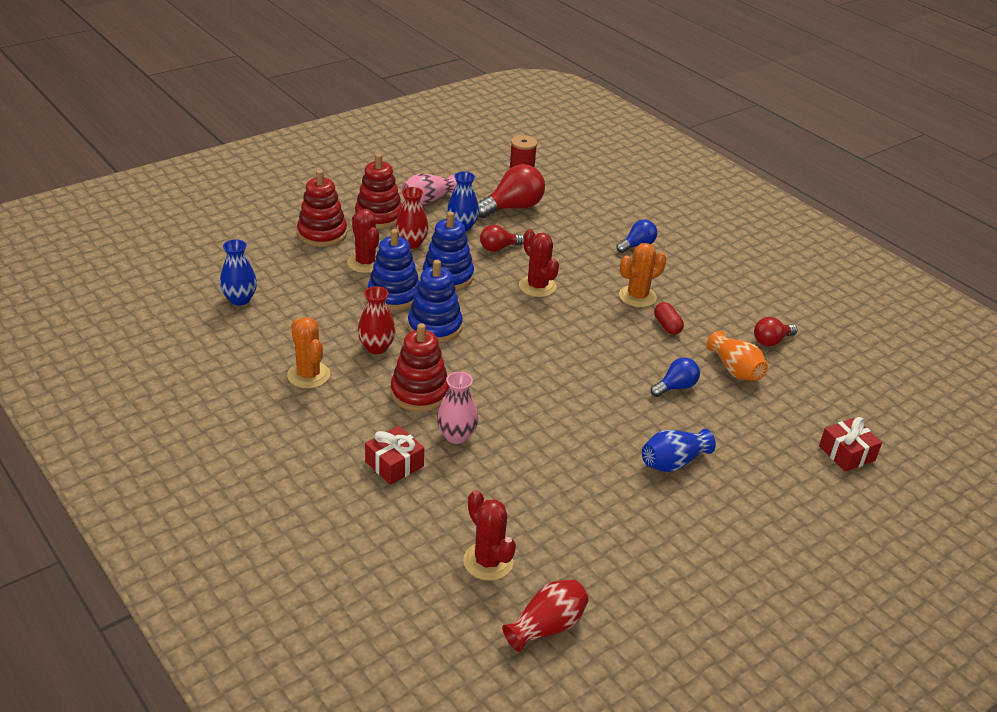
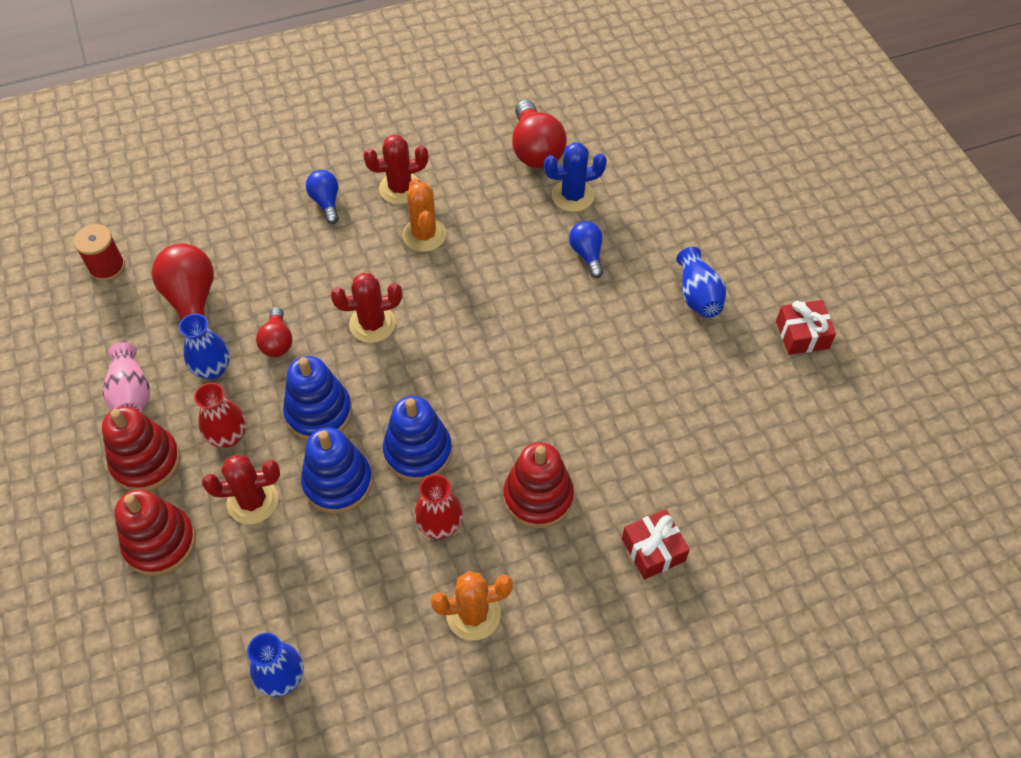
camera: 70 degrees left, 20 degrees up
(456, 436) = (619, 476): pink vase -> none
(488, 561) = (809, 494): red cactus -> red cactus (400, 188)
(546, 627) = (895, 466): red vase -> none
(667, 326) = (484, 226): red capsule -> none
(735, 370) = (572, 196): orange vase -> blue cactus
(771, 341) = (535, 150): red light bulb -> red light bulb, size x1.72
(847, 453) = (710, 159): red gift -> red gift (802, 334)

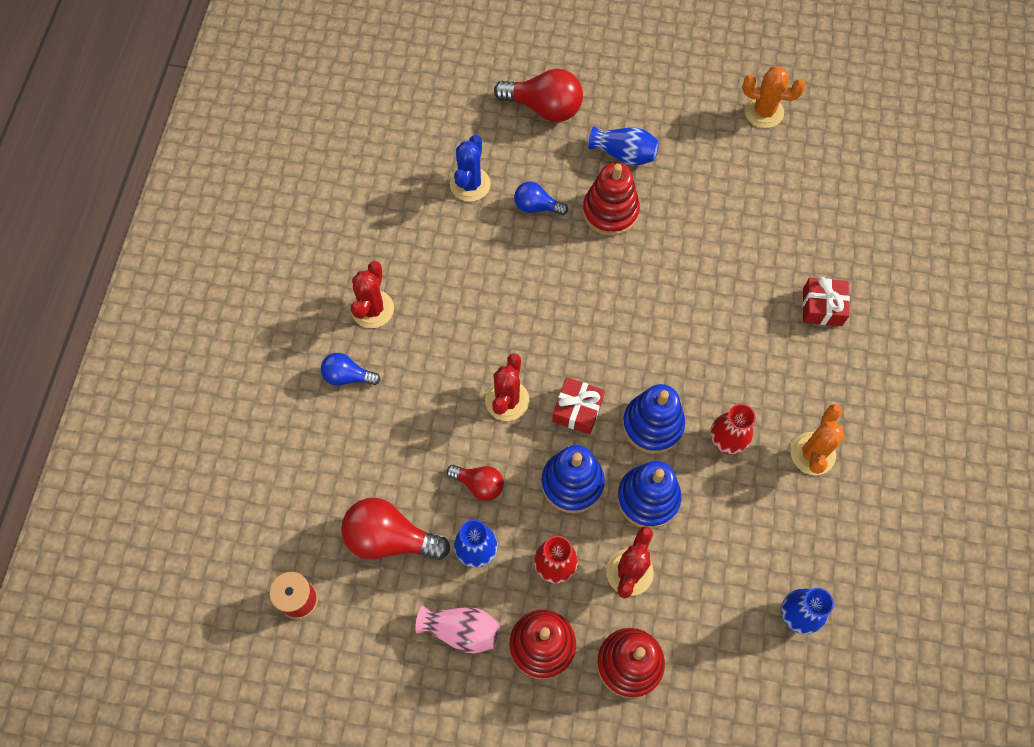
camera: 60 degrees left, 10 degrees up
(424, 235) = (437, 315): orange cactus -> orange cactus (763, 112)
(535, 150) = (401, 185): red light bulb -> red light bulb (544, 108)
(538, 497) = (739, 359): red stacking toy -> red stacking toy (610, 211)
(802, 334) = (699, 109): red gift -> red gift (577, 410)

